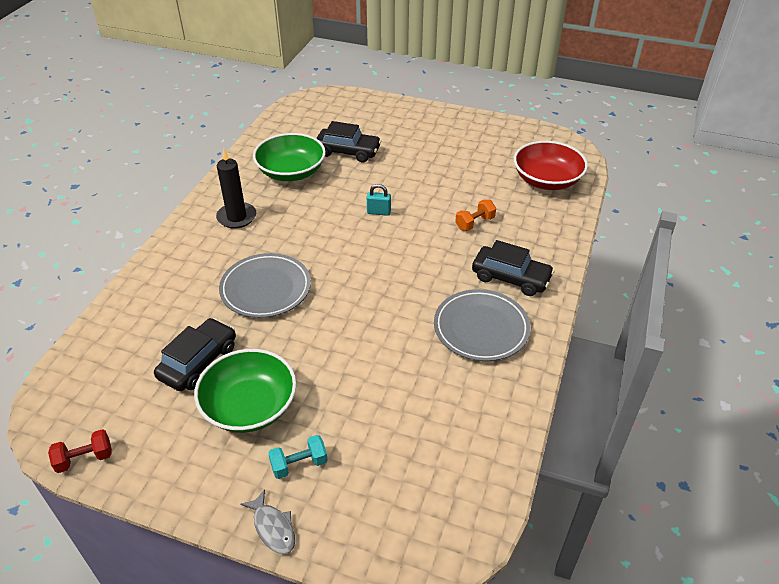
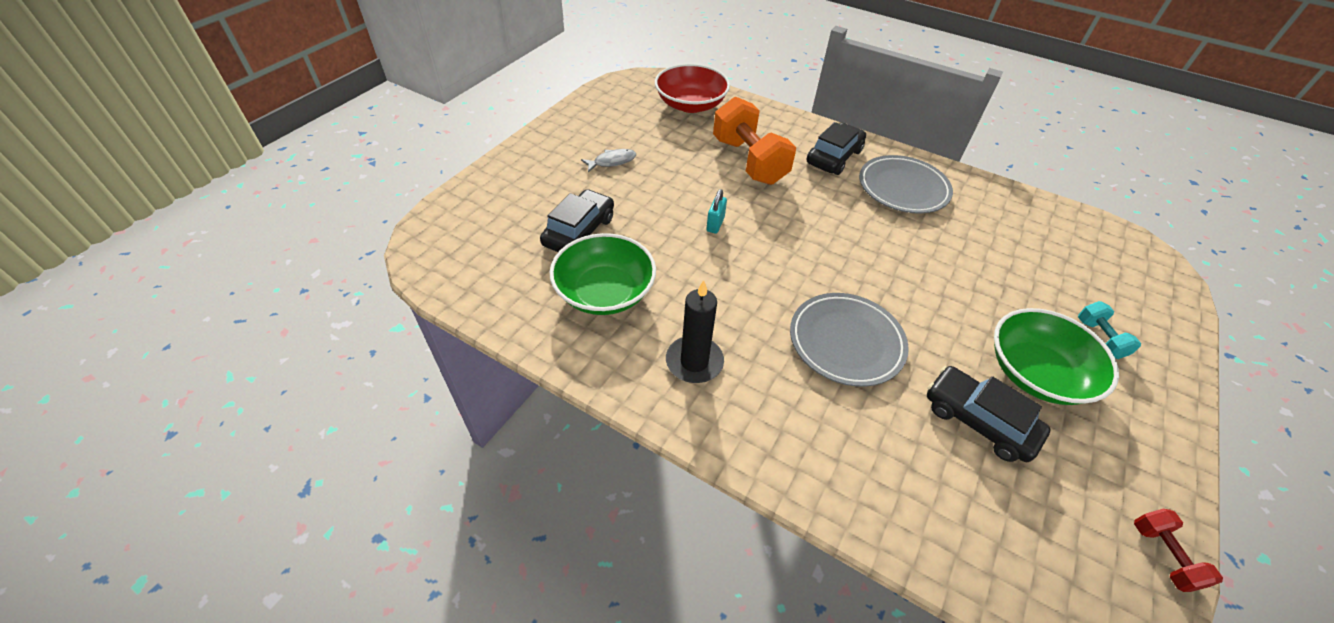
camera: 80 degrees left, 5 degrees up
(273, 527) = (1178, 366): grey fish -> grey fish (612, 161)
(474, 223) = (749, 161): orange dumbbell -> orange dumbbell, size x2.16

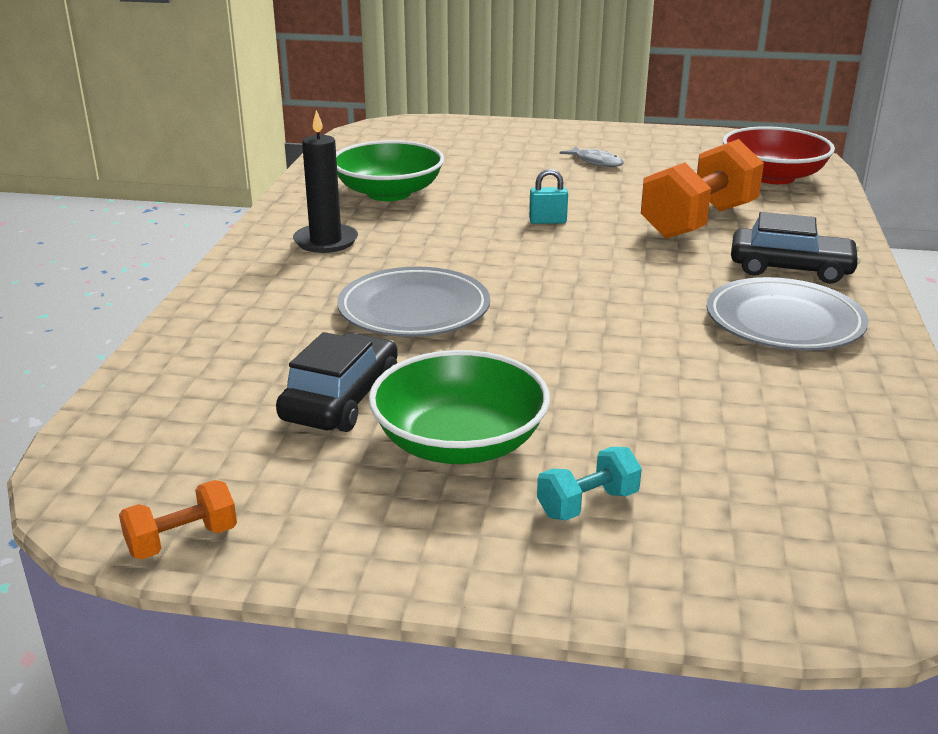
camera: 70 degrees right, 20 degrees down
(579, 231) = (465, 169): black car -> none
(1163, 555) = (182, 540): red dumbbell -> orange dumbbell

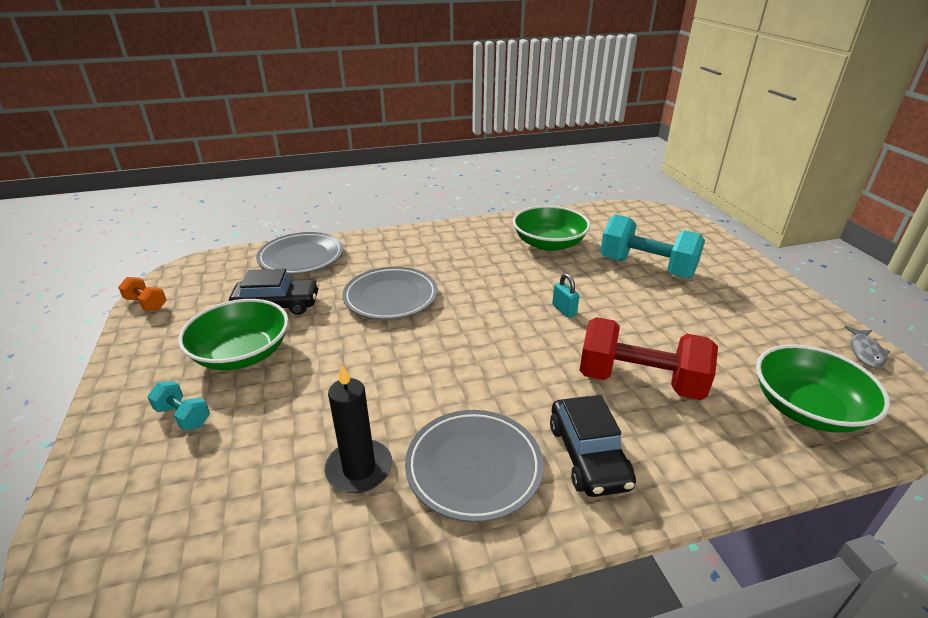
camera: 65 degrees right, 5 degrees up
(199, 362) = (301, 257): none -> grey plate
(326, 241) = (460, 246): black candle -> black candle (359, 469)
(502, 164) = (646, 267): none -> turquoise dumbbell
(596, 162) = (706, 303): grey fish -> grey fish (865, 352)
(699, 221) = (639, 381): orange dumbbell -> red dumbbell
(772, 176) = (807, 408): red bowl -> green bowl

